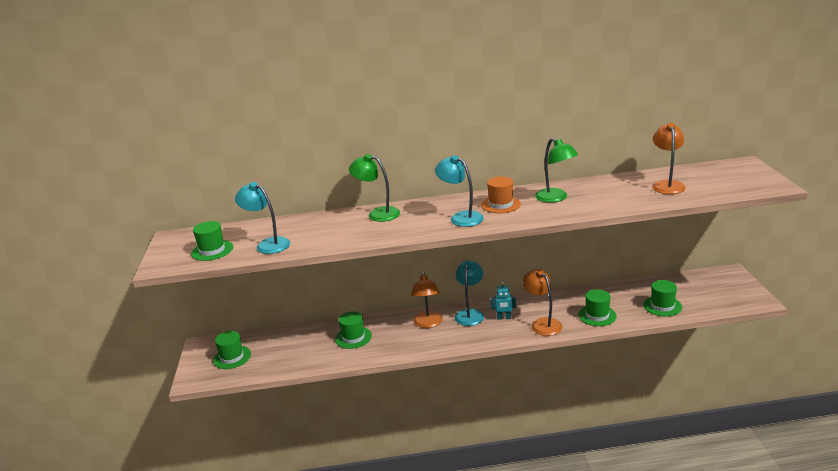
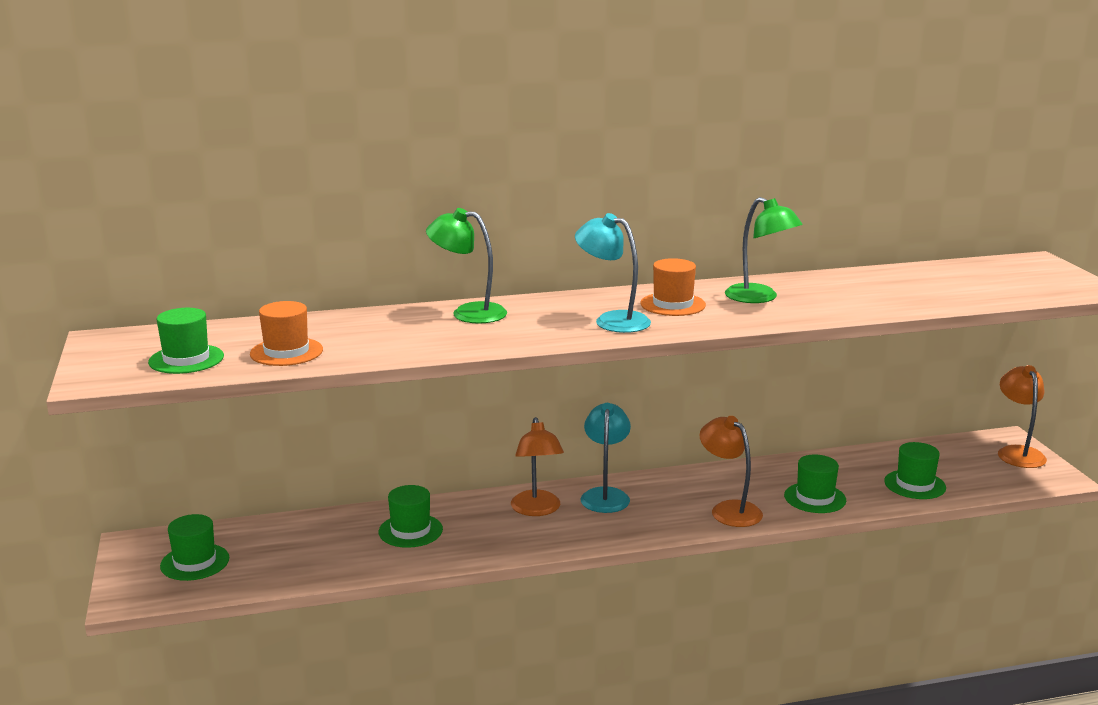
camera: 10 degrees left, 5 degrees down
(268, 244) = (286, 352): turquoise lamp -> orange hat
(504, 318) = (663, 501): turquoise robot -> none
(667, 185) = (929, 284): orange lamp -> orange lamp (1017, 452)

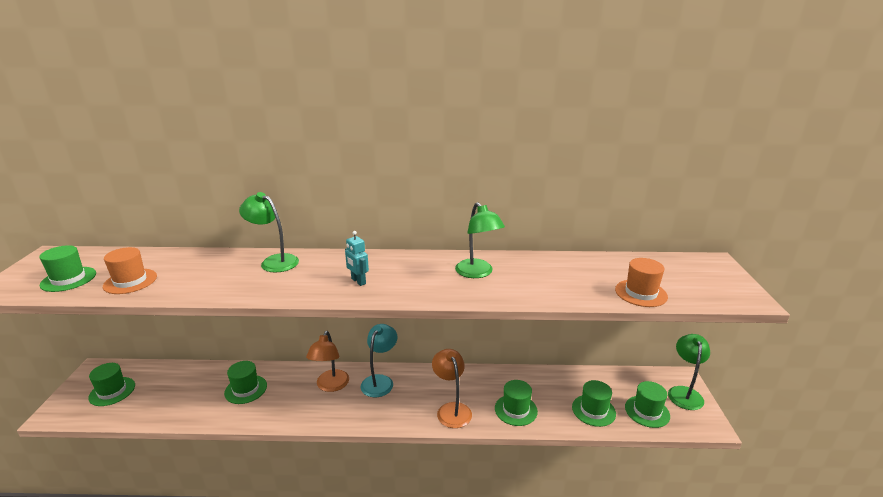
camera: 15 degrees right, 5 degrees up
(612, 320) = (358, 281): turquoise lamp -> turquoise robot
(672, 304) = (412, 271): orange hat -> orange hat (641, 293)
(981, 476) = (647, 411): none -> green hat
(1017, 452) = (684, 393): orange lamp -> green lamp

